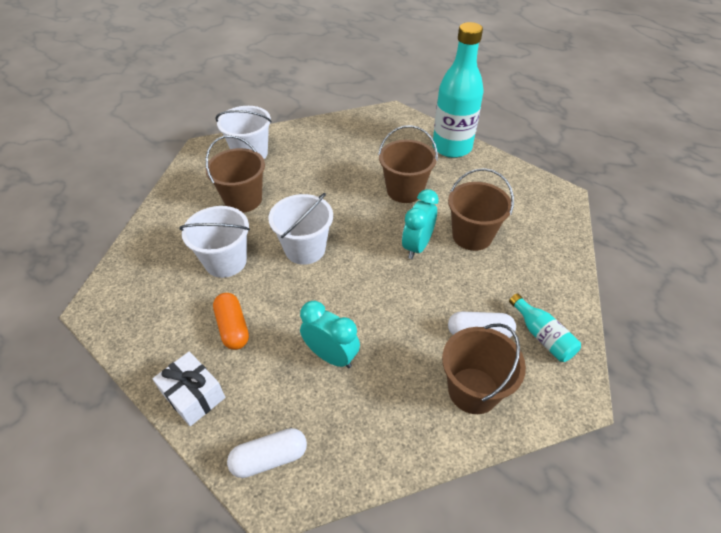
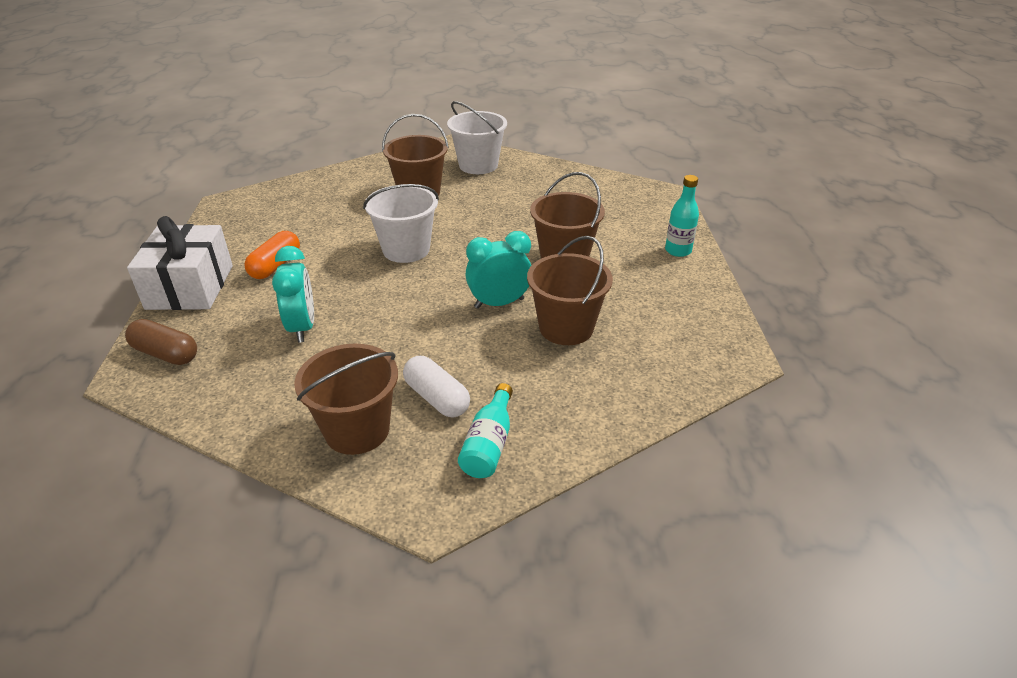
camera: 45 degrees right, 10 degrees down
(193, 395) = (190, 287): white gift -> white gift, size x1.53
(225, 261) = (340, 224): white bucket -> none
(269, 458) = (166, 354): white capsule -> brown capsule
(452, 147) = (678, 251): turquoise bottle -> turquoise bottle, size x0.47

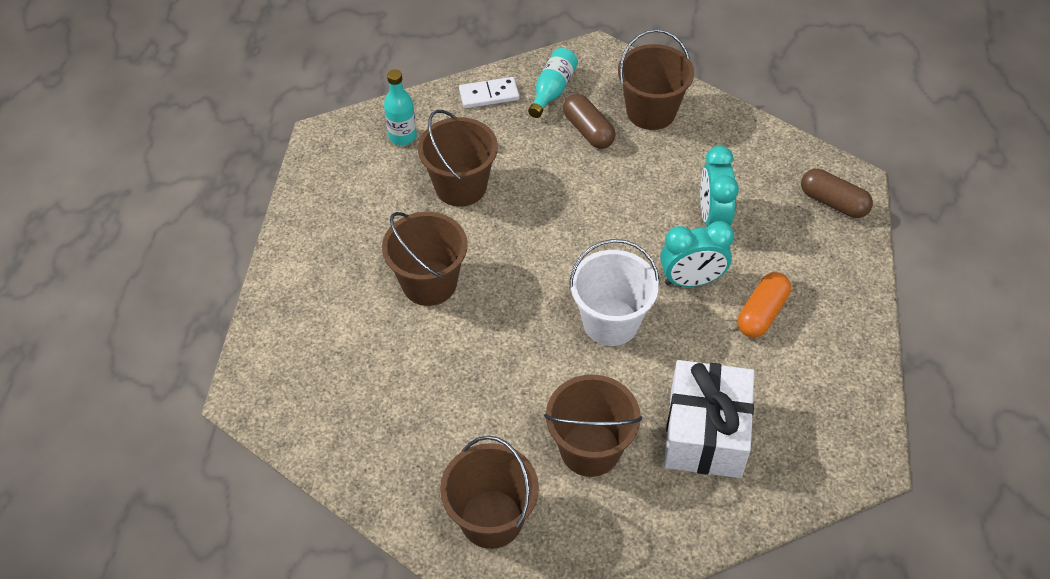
camera: 170 degrees left, 15 degrees up
(190, 287) = (847, 290): white gift -> white gift (705, 433)
(437, 398) = (588, 130): white capsule -> brown capsule
(478, 165) = (491, 519): white bucket -> brown bucket
(499, 303) = (517, 224): turquoise clock -> turquoise clock (691, 280)
(570, 428) = (489, 95): none -> white domino
(678, 251) = (295, 278): turquoise bottle -> turquoise bottle (402, 136)

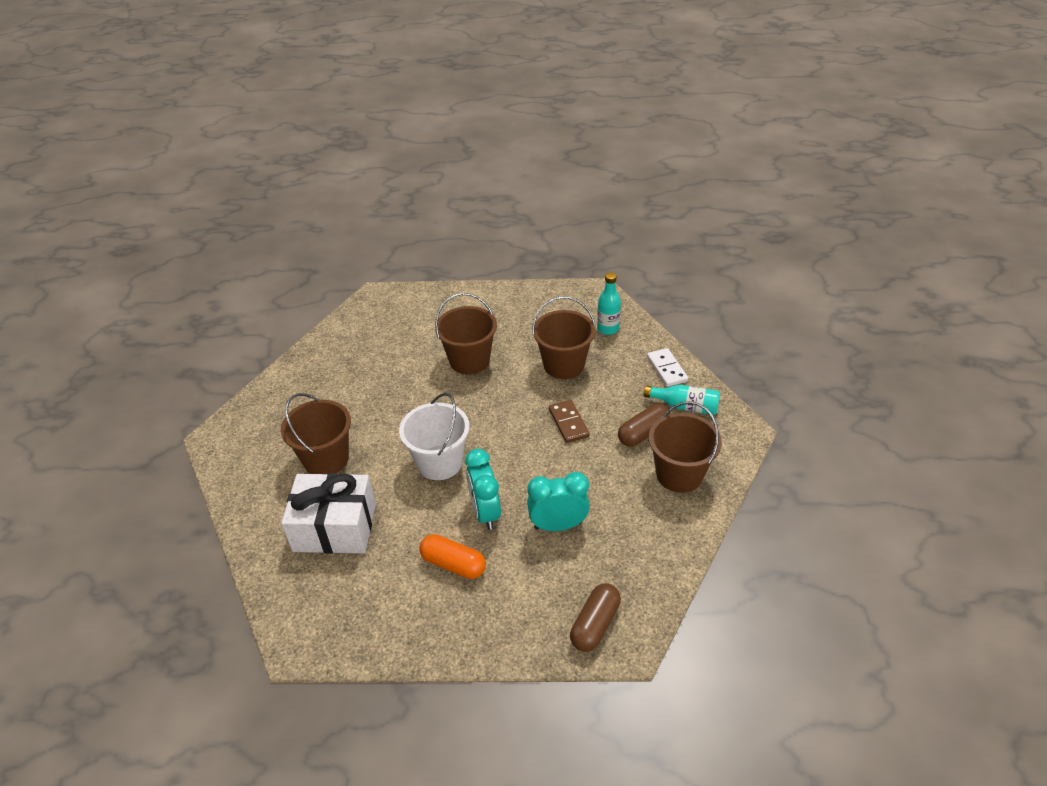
camera: 85 degrees right, 10 degrees down
(491, 519) = (277, 413): brown bucket -> none
(562, 193) = (568, 423): none -> brown domino

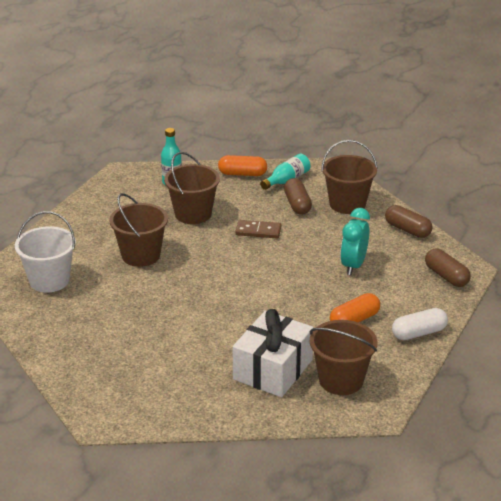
camera: 65 degrees left, 10 degrees down
(326, 459) = (190, 358): brown bucket -> brown bucket (341, 380)
(439, 462) = (246, 301): white bucket -> white bucket (49, 280)
(461, 635) = (418, 333): none -> white capsule
(485, 512) = (316, 293): turquoise clock -> none
(667, 369) = (242, 174): white domino -> orange capsule
(669, 550) = (407, 230): none -> brown capsule

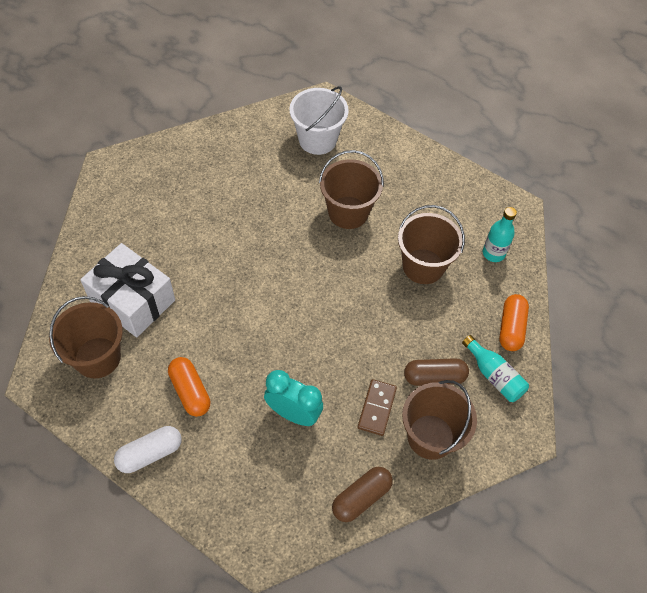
camera: 95 degrees right, 25 degrees up
(258, 231) = (379, 325): brown domino -> brown domino (376, 408)
(418, 333) = (150, 454): white capsule -> white capsule turned 75 degrees clockwise
(446, 276) = (250, 517): brown capsule -> none

